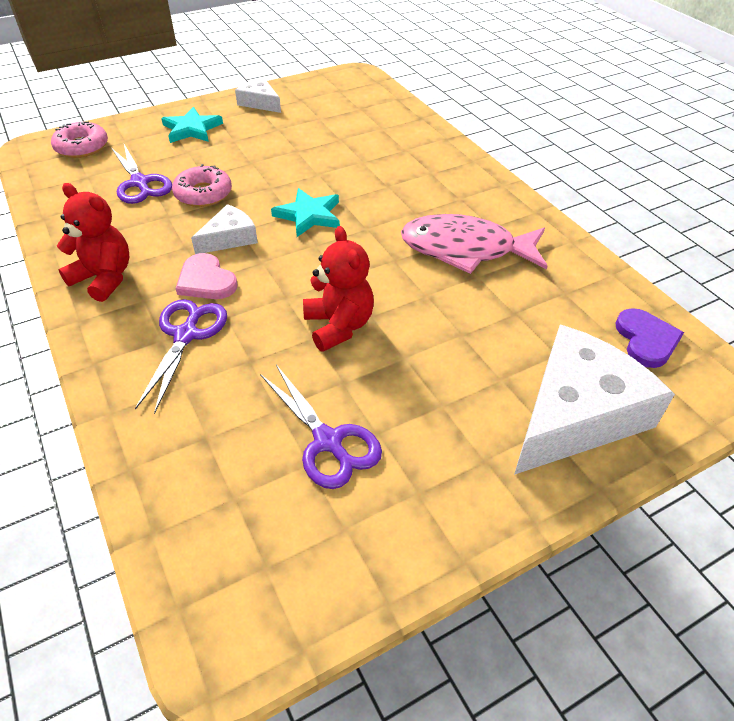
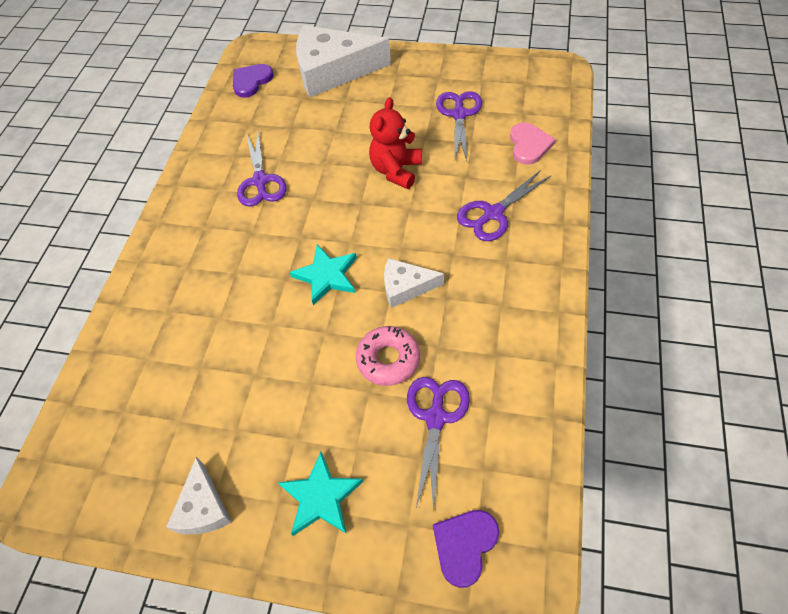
camera: 135 degrees left, 10 degrees up
(82, 147) = (464, 545): pink donut -> purple heart
(104, 278) = (526, 298): red teddy bear -> none
(206, 280) = (452, 252): pink heart -> pink heart (529, 145)
(465, 249) = (260, 181): pink fish -> purple scissors

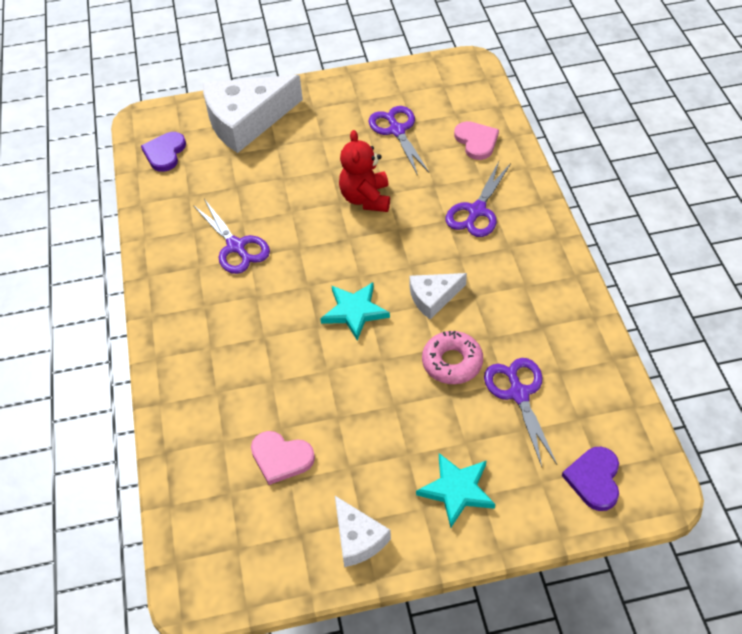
camera: 25 degrees left, 5 degrees down
(183, 396) = (281, 458): none -> pink heart

